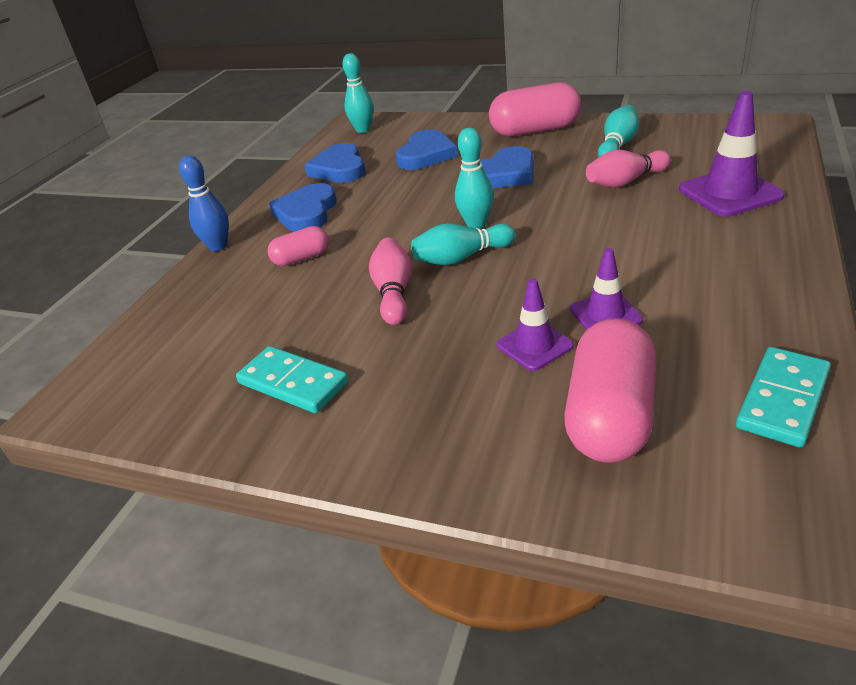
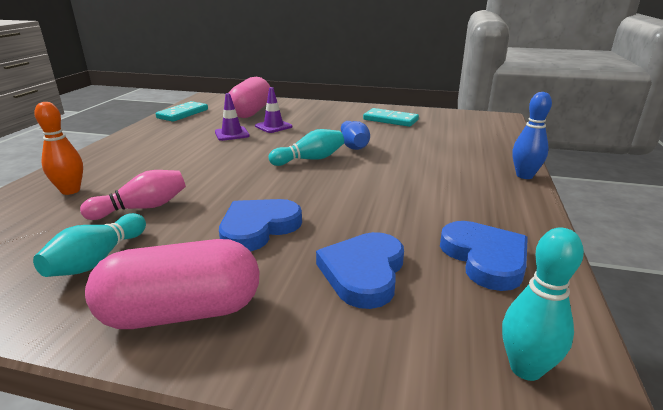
camera: 170 degrees right, 10 degrees down
(301, 258) = (436, 164): pink capsule -> none
(306, 213) = (470, 199): blue heart -> none
(393, 293) = (353, 145): pink bowling pin -> blue bowling pin
(476, 224) = (297, 179): turquoise bowling pin -> none
(729, 193) = (70, 191): purple traffic cone -> orange bowling pin

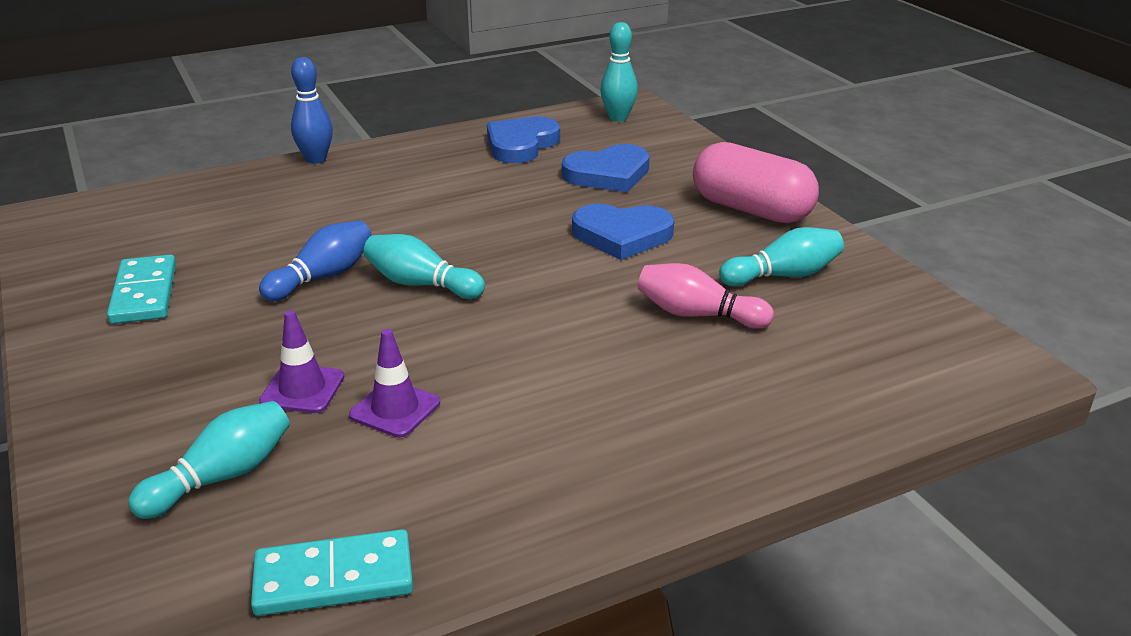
camera: 130 degrees left, 5 degrees up
(70, 191) = (758, 396): orange bowling pin -> none
(251, 112) = (222, 477): pink capsule -> turquoise bowling pin

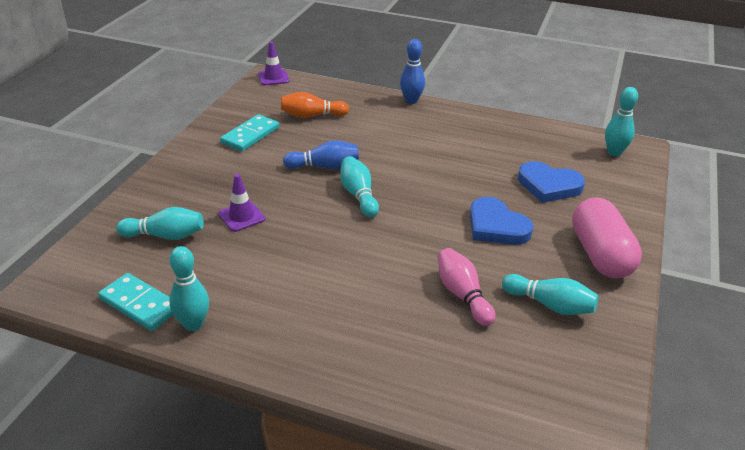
camera: 45 degrees right, 5 degrees up
(202, 231) = (312, 116): none -> orange bowling pin
(395, 409) = (260, 249): purple traffic cone -> purple traffic cone (273, 77)
(454, 544) = (193, 324): none -> turquoise bowling pin
(521, 145) = (527, 142): blue heart -> none

